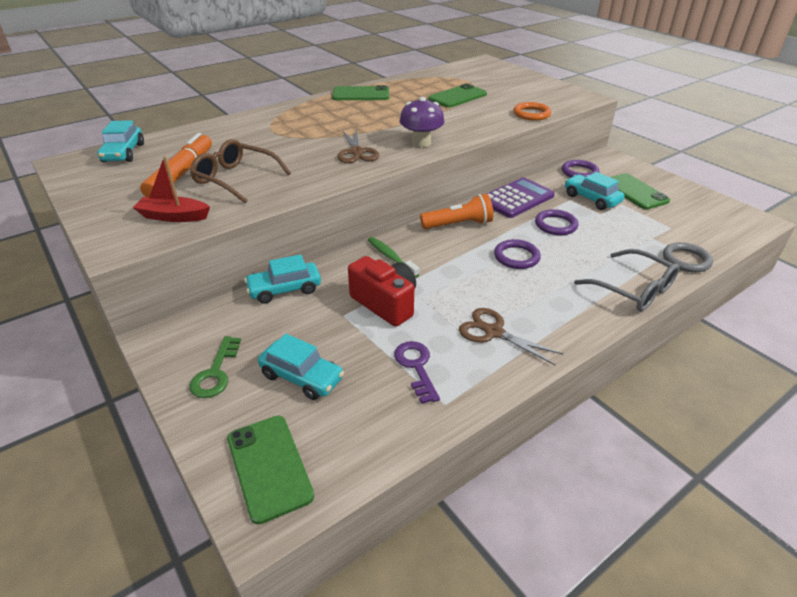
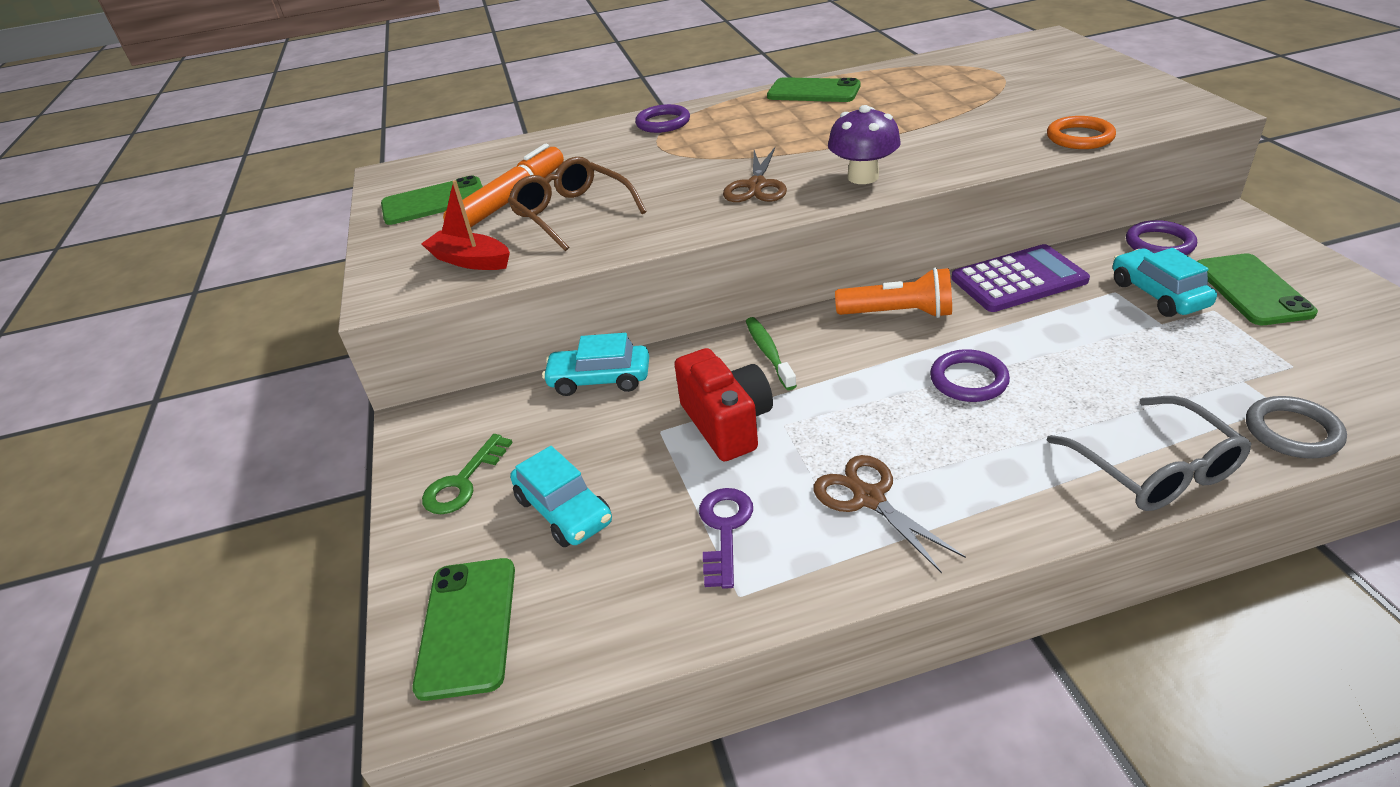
camera: 25 degrees right, 0 degrees up
(124, 153) = (458, 165): turquoise car -> none
(457, 97) = (966, 101): green phone -> green phone (434, 202)
(555, 225) = (1066, 334): purple ring -> purple ring (663, 123)

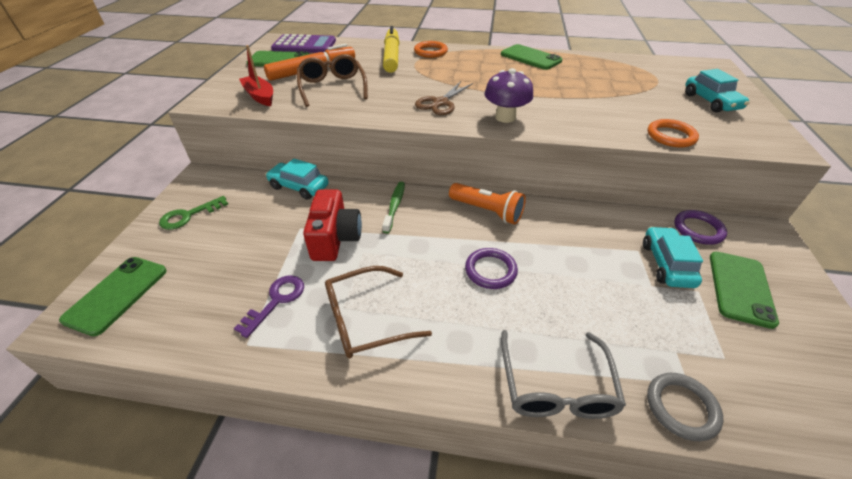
camera: 20 degrees right, 5 degrees up
(564, 510) = (215, 252): turquoise car -> turquoise car (711, 102)
(611, 145) = (392, 56): none -> yellow marker
(663, 123) = (430, 52): purple ring -> orange ring
(869, 498) = (366, 319): brown scissors -> brown glasses
(1018, 280) = (580, 218): purple calculator -> purple calculator (304, 45)

